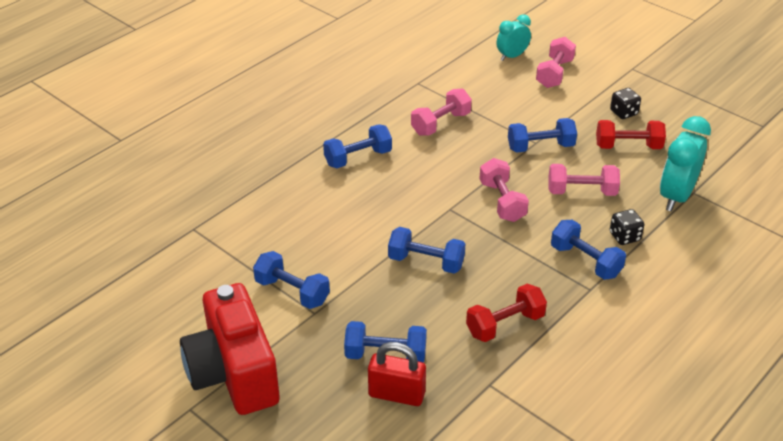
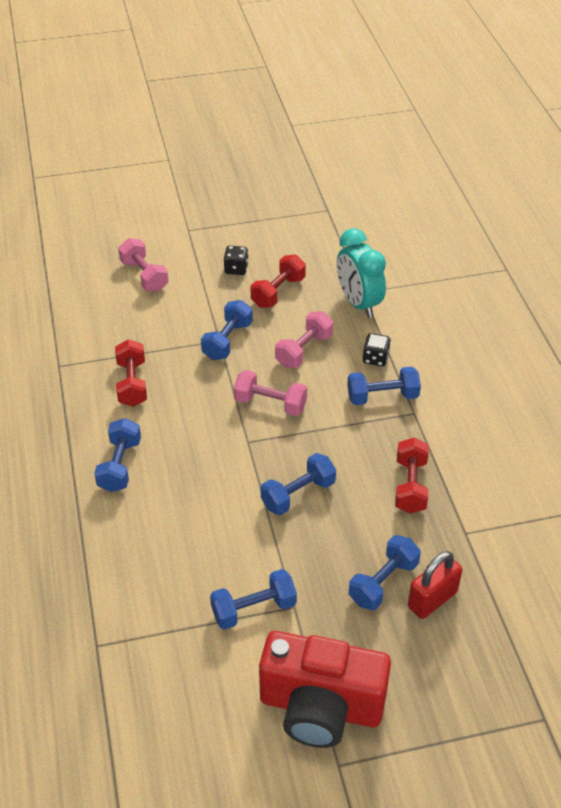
camera: 55 degrees left, 5 degrees up
(441, 124) = (132, 384): pink dumbbell -> red dumbbell
(512, 56) = (92, 286): turquoise clock -> none

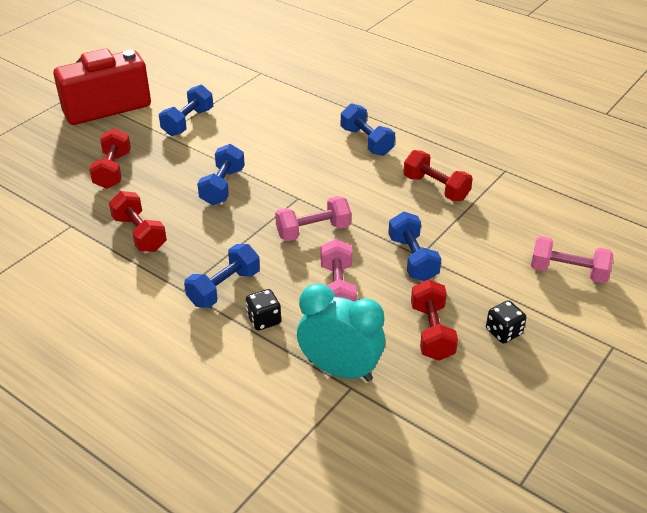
camera: 140 degrees right, 5 degrees down
(383, 582) = (113, 170): blue dumbbell -> red dumbbell
(432, 599) = (70, 178): red padlock -> none

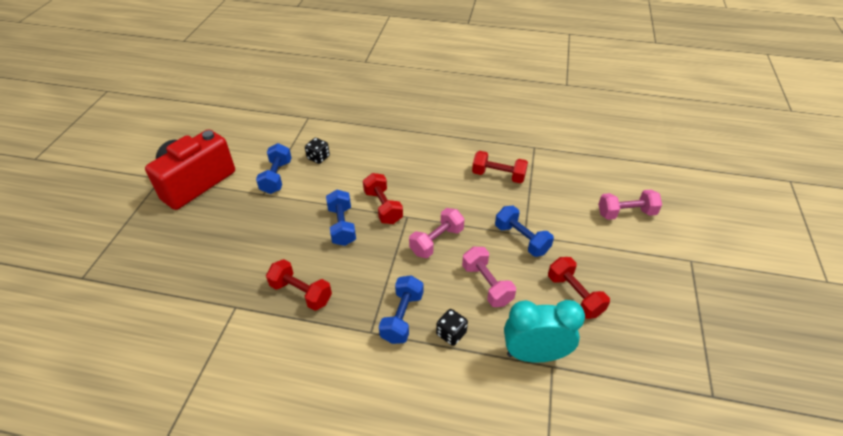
camera: 25 degrees left, 5 degrees up
(113, 170) = (240, 241): red dumbbell -> red dumbbell (383, 207)
(366, 141) = (425, 153): blue dumbbell -> none
(503, 332) = (619, 276): black dice -> black dice (318, 157)

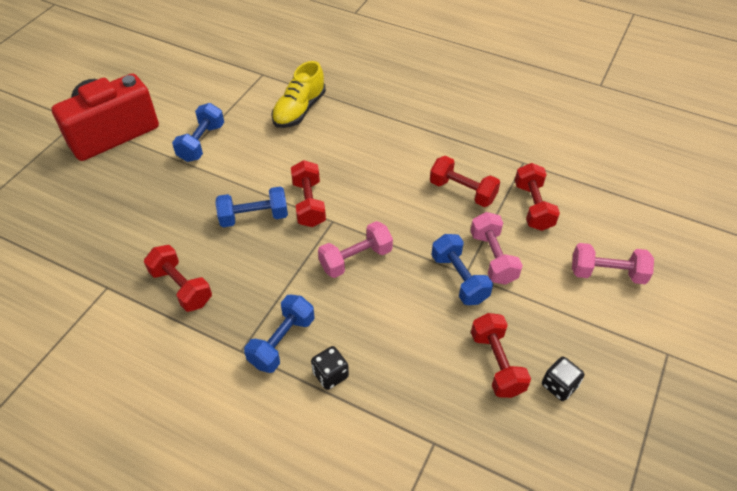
camera: 15 degrees right, 5 degrees up
(318, 157) = (256, 127): black dice -> black dice (559, 385)
(342, 226) = (254, 217): blue dumbbell -> blue dumbbell turned 75 degrees clockwise
(348, 139) = (299, 110): none -> yellow shoe
(487, 284) = (395, 325): pink dumbbell -> pink dumbbell (493, 258)
(534, 354) = (418, 424): turquoise clock -> none
(554, 177) = (533, 206): none -> red dumbbell

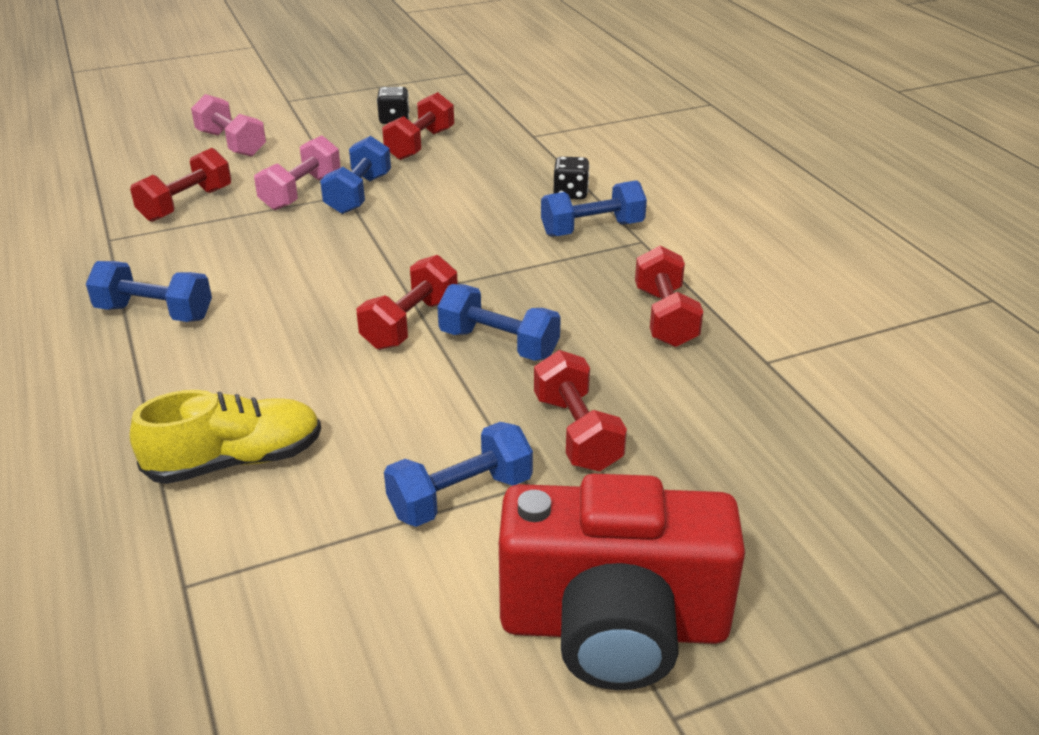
camera: 140 degrees left, 15 degrees down
(355, 259) = (433, 250): pink dumbbell -> none
(428, 141) = (154, 313): none -> blue dumbbell
(462, 191) = (223, 248): red dumbbell -> red dumbbell (577, 433)

